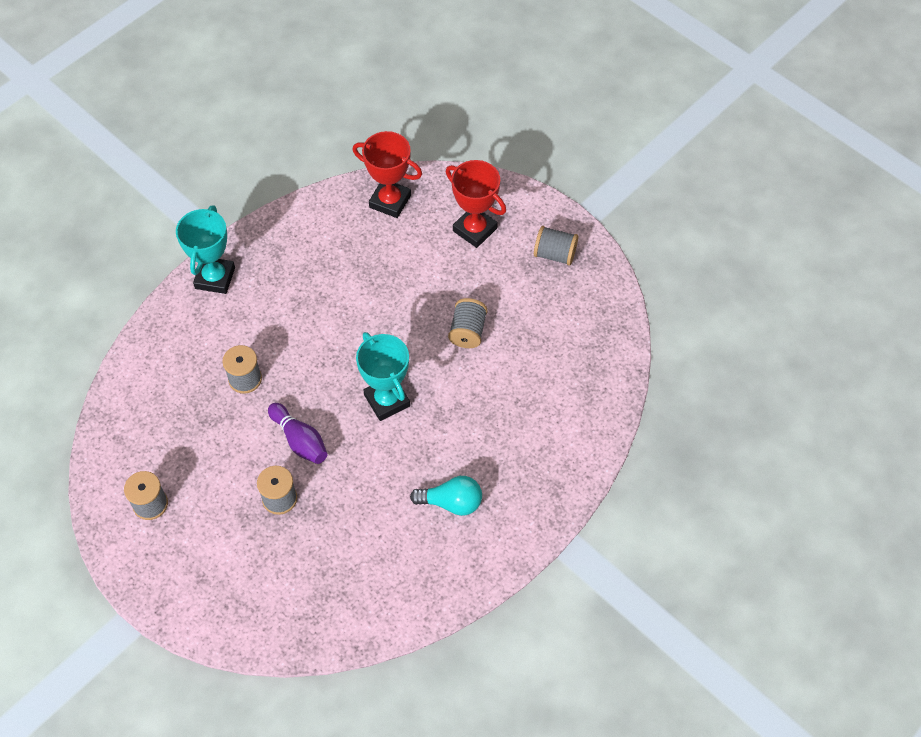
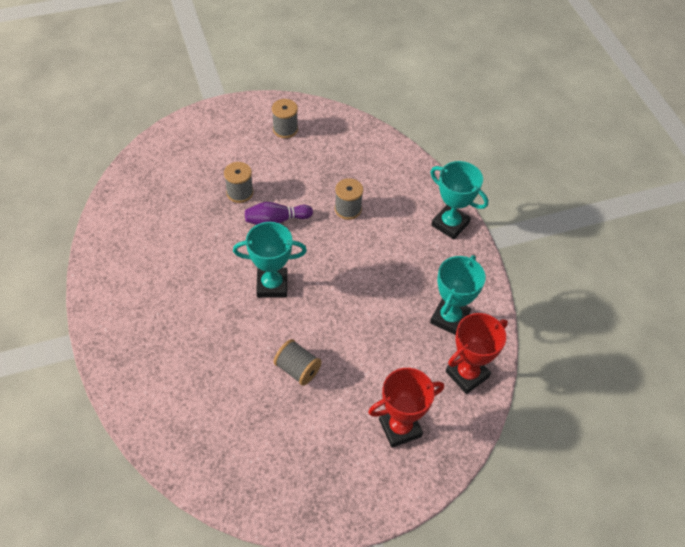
camera: 115 degrees right, 5 degrees down
(336, 236) = (449, 318): none -> turquoise trophy
(451, 502) = (161, 287): turquoise light bulb -> none
(554, 254) = (334, 483): grey spool -> none

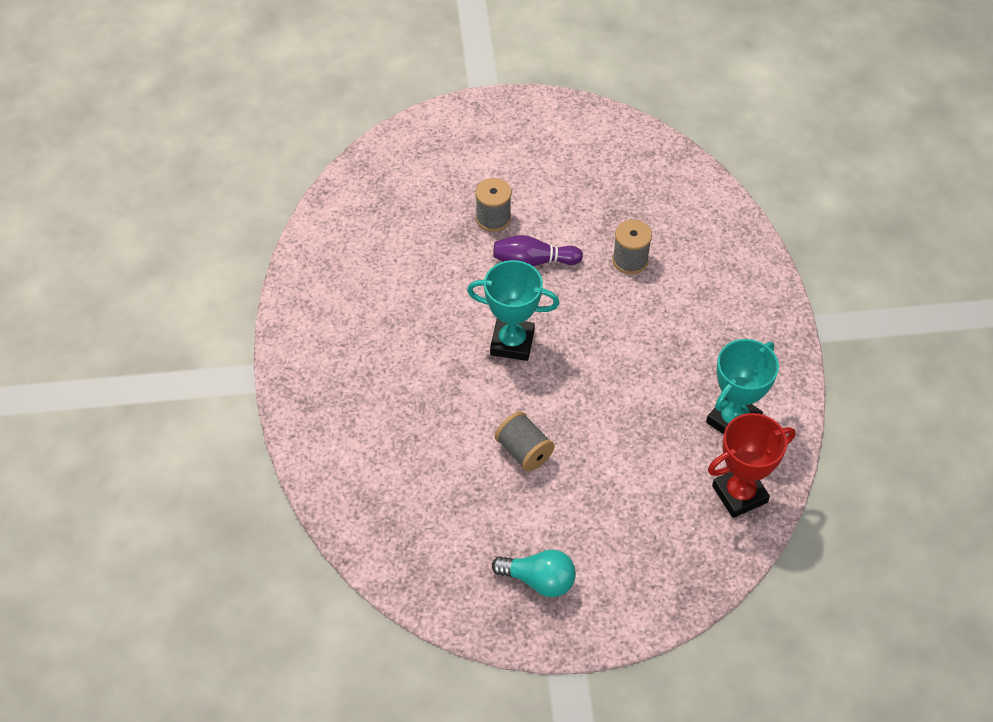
camera: 15 degrees right, 0 degrees up
(285, 129) = (568, 142): grey spool -> none
(329, 472) = (539, 580): none -> turquoise light bulb
(400, 428) = (638, 544): red trophy -> none
(450, 224) = (763, 300): turquoise trophy -> none

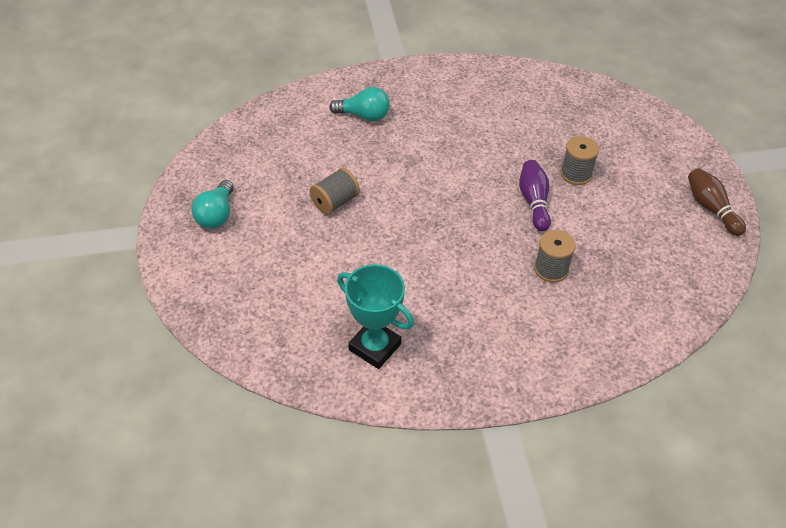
camera: 85 degrees right, 5 degrees down
(371, 415) = (364, 115): none -> turquoise light bulb
(512, 342) = (443, 191): turquoise trophy -> none
(551, 119) = (711, 208): none -> brown bowling pin
(739, 494) = (294, 350): red trophy -> none

